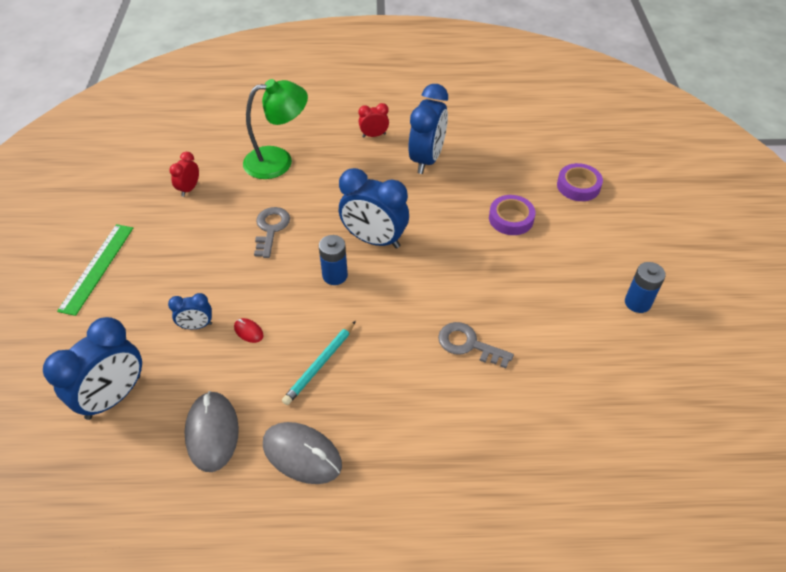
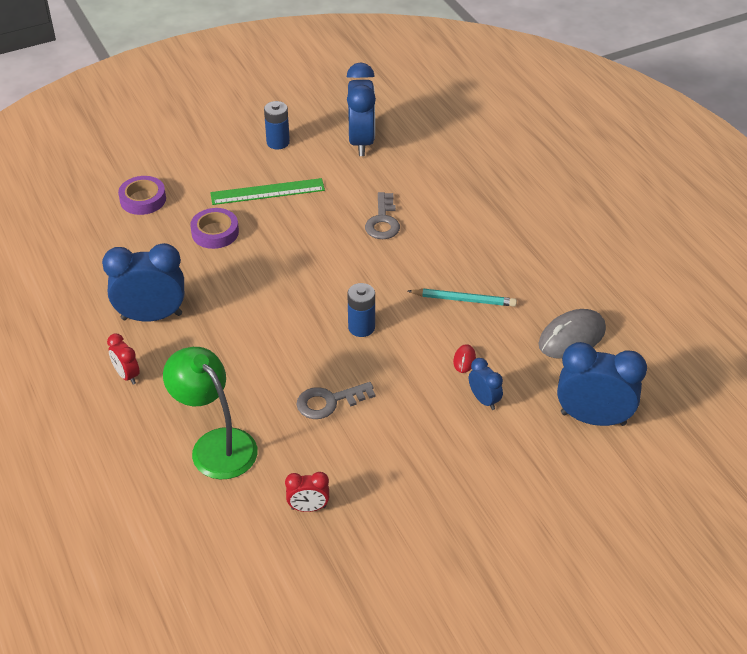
camera: 115 degrees left, 5 degrees down
(97, 268) = (473, 524): green ruler -> green ruler (267, 192)
(302, 455) = (548, 279): grey mouse -> none
(374, 240) = (298, 316): blue clock -> blue clock (361, 142)

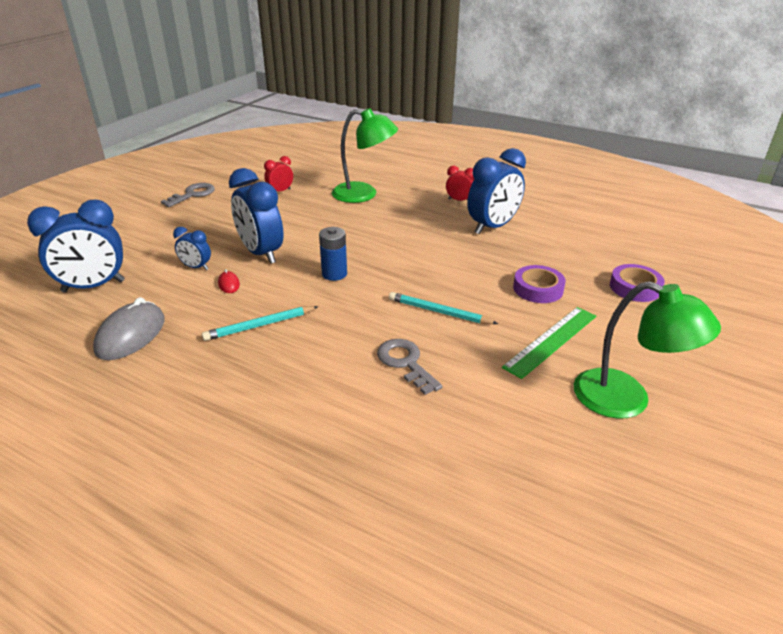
camera: 145 degrees right, 10 degrees down
(278, 142) = (626, 400): blue battery -> green lamp
(316, 248) = (439, 312): none -> turquoise pencil
(329, 402) = (314, 230): grey key -> grey key (192, 194)
(361, 142) = (543, 452): blue clock -> blue clock (261, 253)

